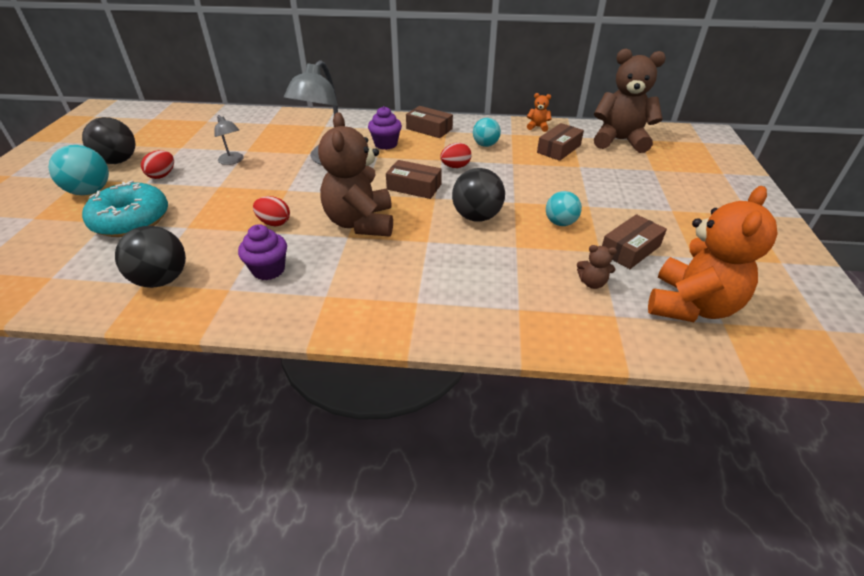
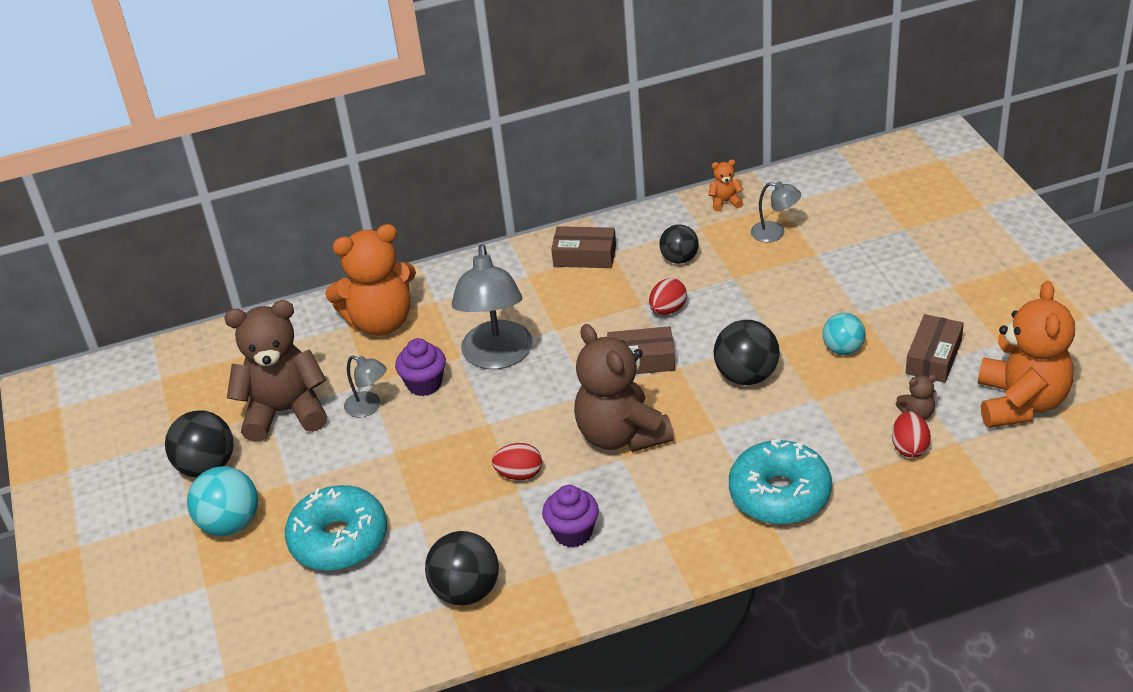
camera: 20 degrees left, 0 degrees up
(162, 175) = (298, 464): red egg -> red egg (909, 447)
(286, 126) = (381, 322): none -> orange teddy bear
(386, 144) = (549, 304): purple cupcake -> purple cupcake (424, 384)
(438, 300) = (779, 494): none -> turquoise donut
(485, 145) = (679, 259): turquoise ball -> black ball
(558, 149) = (775, 233): brown box -> grey lamp
(619, 140) = (841, 191): brown teddy bear -> brown teddy bear (285, 412)

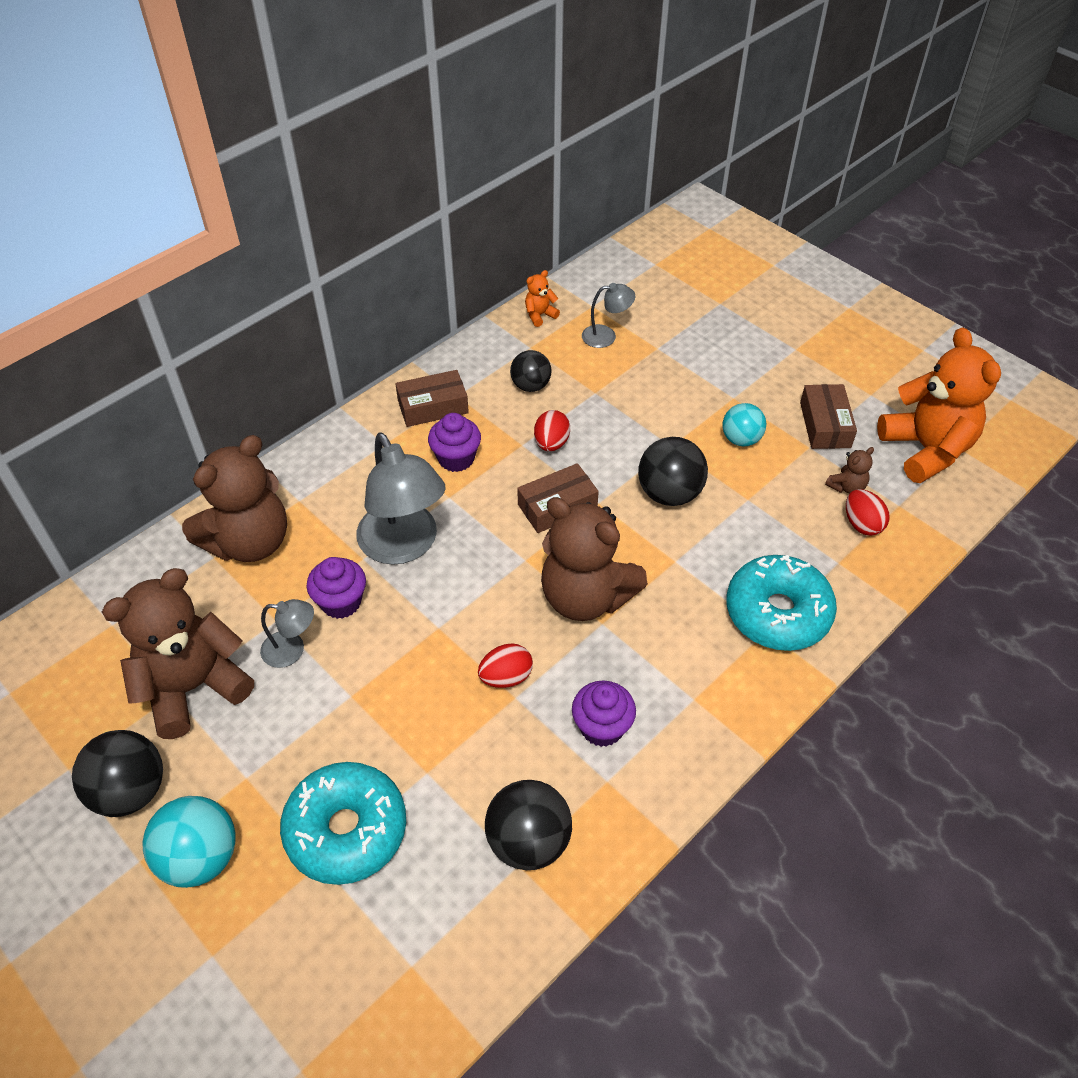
camera: 30 degrees left, 10 degrees up
(381, 322) = (250, 542): orange teddy bear -> brown teddy bear
(579, 301) = (456, 458): none -> purple cupcake

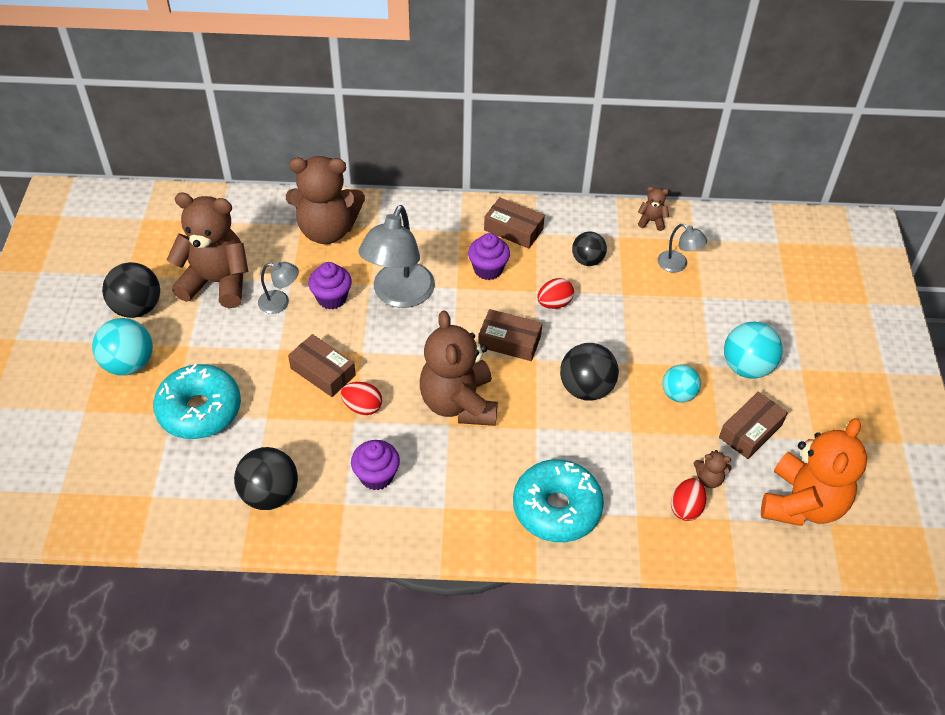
camera: 45 degrees right, 0 degrees up
(292, 650) = (280, 302): grey lamp -> grey lamp turned 45 degrees counterclockwise
(425, 678) = (323, 372): none -> brown box
(540, 315) = (651, 221): orange teddy bear -> brown teddy bear
(759, 377) = (746, 367): none -> turquoise ball

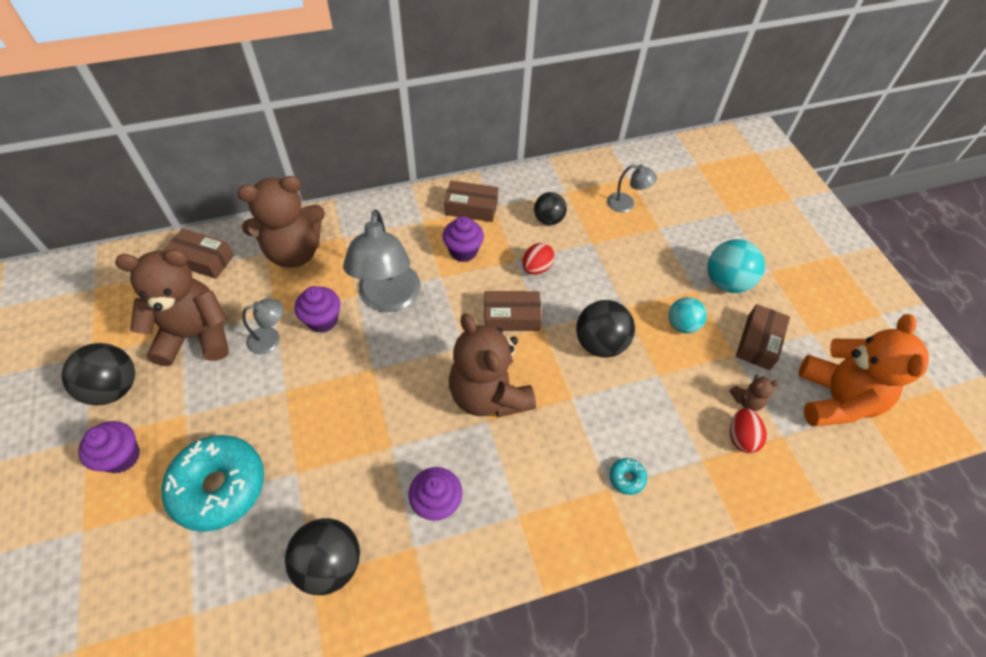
camera: 20 degrees left, 5 degrees up
(129, 364) = (122, 456): turquoise ball -> purple cupcake
(323, 372) = (340, 402): brown box -> brown box (202, 260)
(362, 407) = (394, 428): red egg -> none
(556, 508) = (626, 478): turquoise donut -> turquoise donut, size x0.40
(651, 221) = (587, 171): brown teddy bear -> none

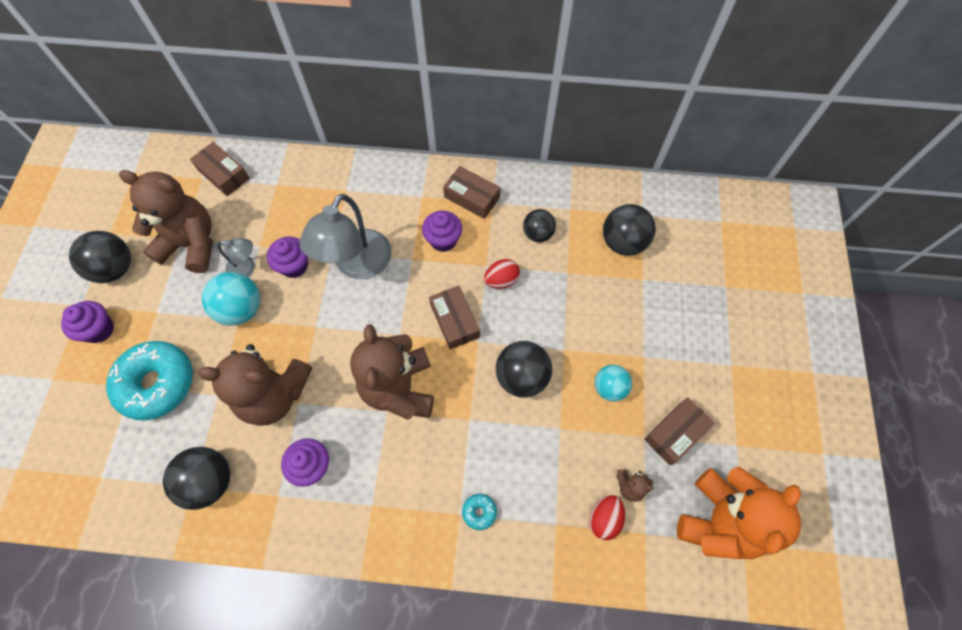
camera: 25 degrees right, 10 degrees up
(294, 252) = (299, 192): brown teddy bear -> brown teddy bear (274, 395)
(511, 317) = (455, 321): brown box -> brown box turned 45 degrees clockwise
(626, 204) = (623, 242): grey lamp -> black ball
(726, 282) = (678, 360): turquoise ball -> turquoise ball (241, 309)

